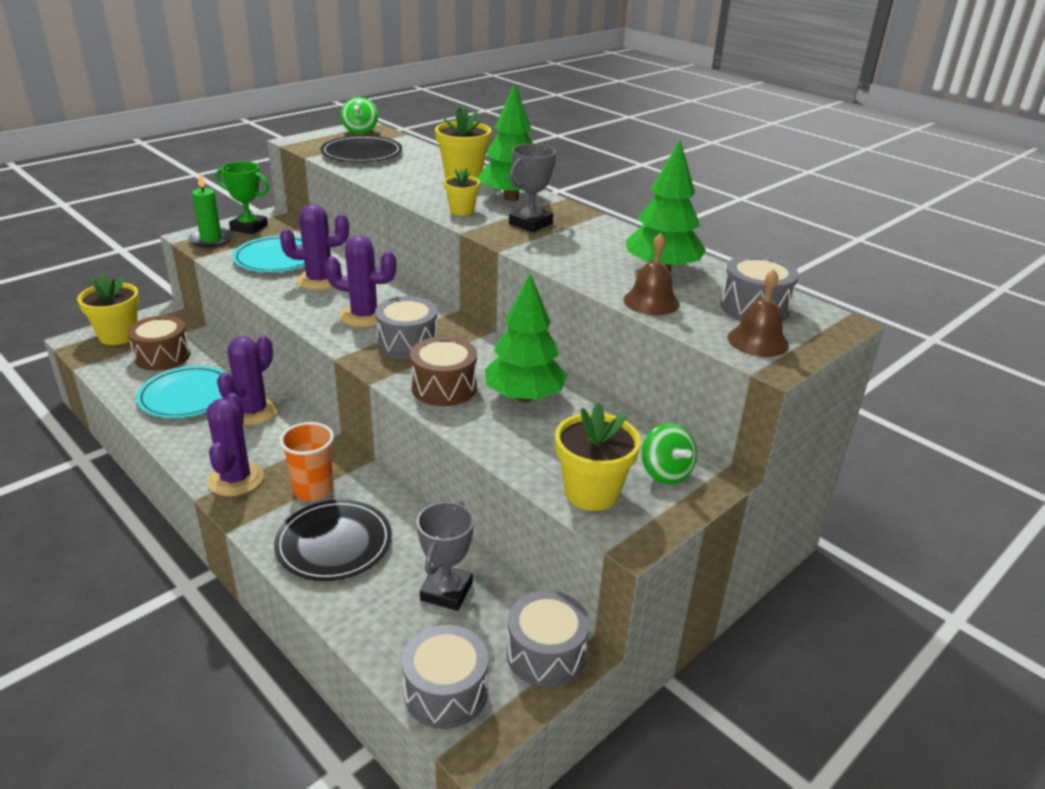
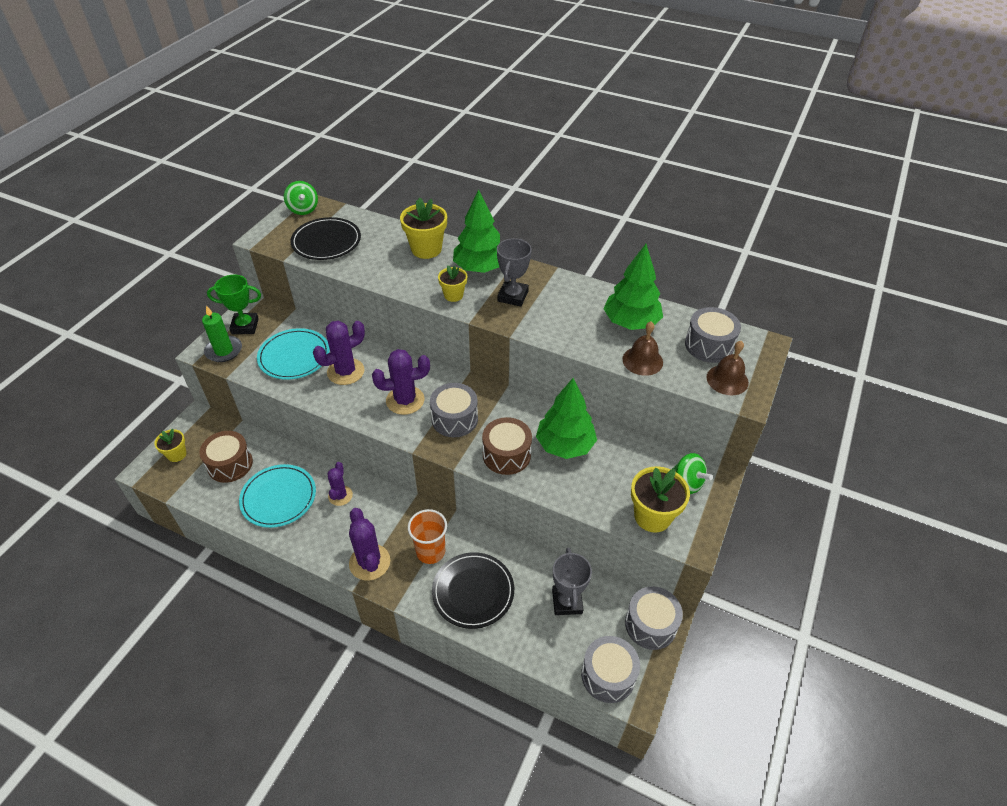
camera: 20 degrees left, 15 degrees up
(118, 336) = (177, 454): yellow flower pot -> yellow flower pot, size x0.59
(253, 412) = (340, 496): purple cactus -> purple cactus, size x0.63

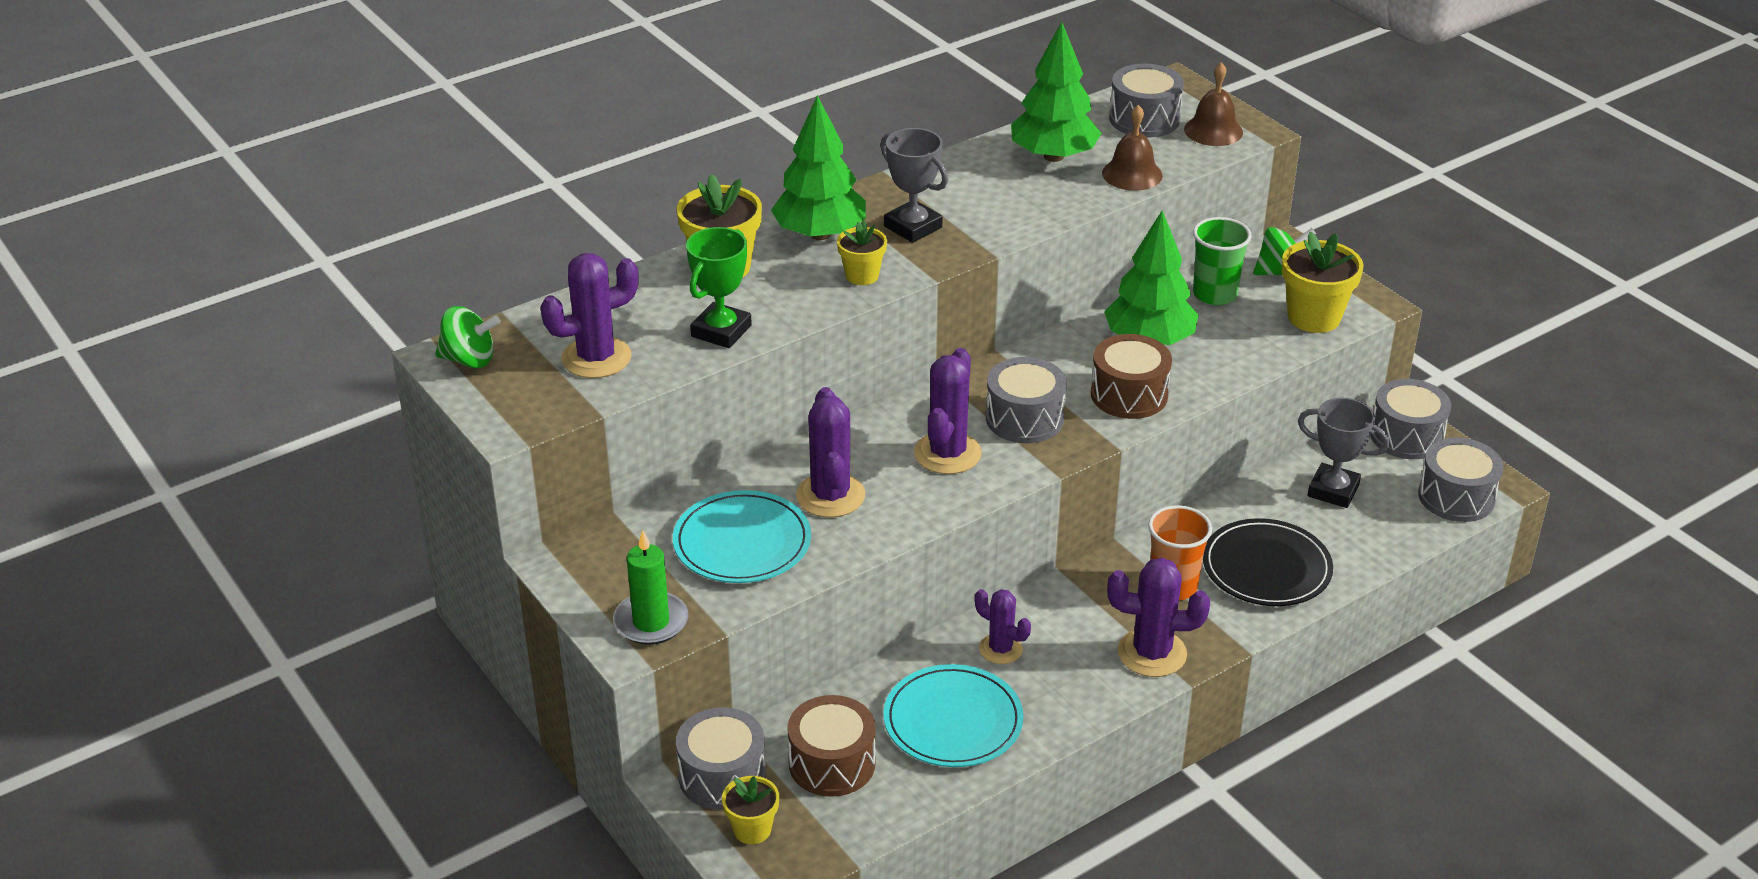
camera: 60 degrees left, 10 degrees down
(207, 430) = (722, 776): none -> grey drum
(245, 326) = (606, 582): green trophy -> green trophy (721, 331)
(326, 241) = (596, 358): black plate -> purple cactus
(636, 459) = (1214, 294): none -> green cup

